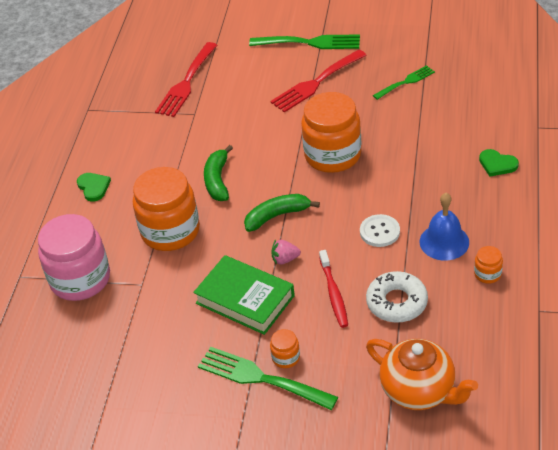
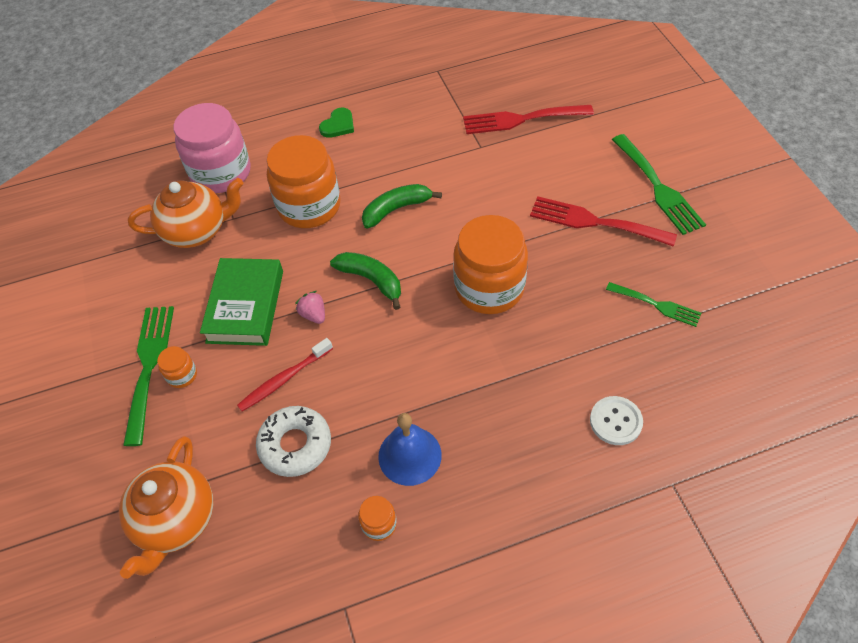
camera: 60 degrees right, 10 degrees up
(136, 312) = (197, 231): none -> orange teapot
(379, 232) = (394, 383): white button -> white button (615, 421)
(497, 164) = (573, 462): green heart -> none

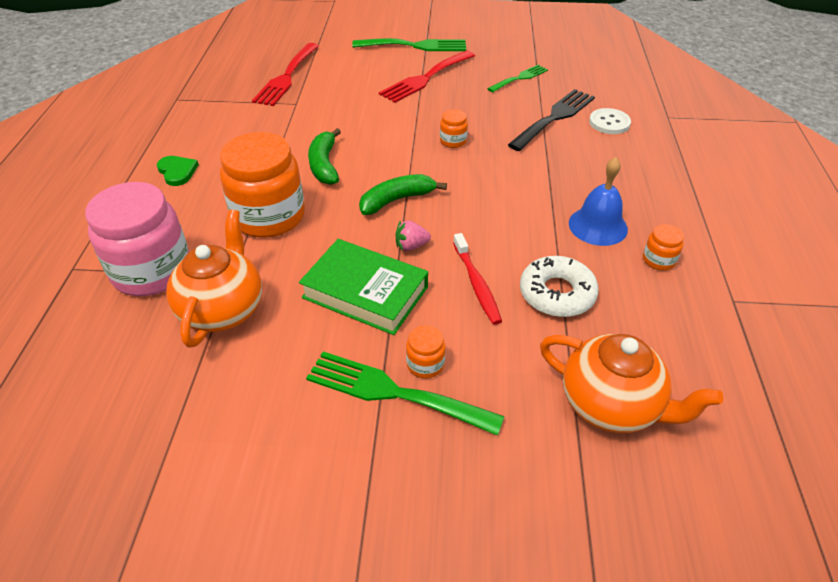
camera: 70 degrees left, 10 degrees down
(489, 288) = (453, 141): orange jar -> orange jar, size x0.42
(591, 363) = (554, 118): none -> black fork

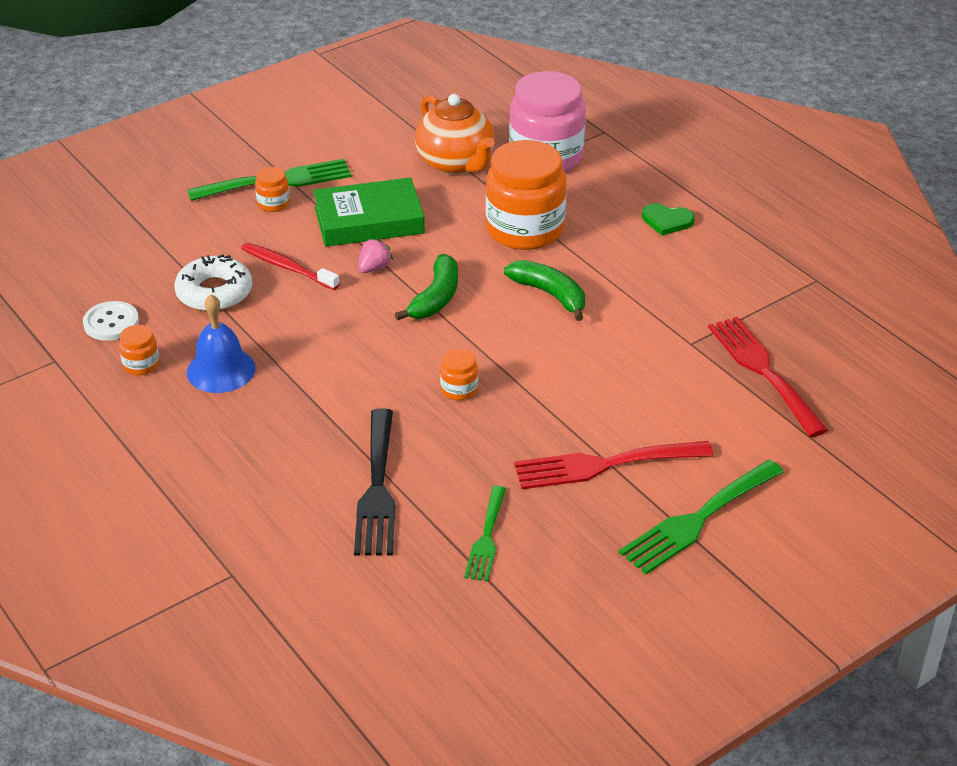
camera: 140 degrees right, 5 degrees down
(425, 78) = (604, 465): red fork -> red fork turned 105 degrees counterclockwise
(609, 123) = (302, 519): white button -> white button (111, 323)
(611, 405) = (121, 242): orange teapot -> none

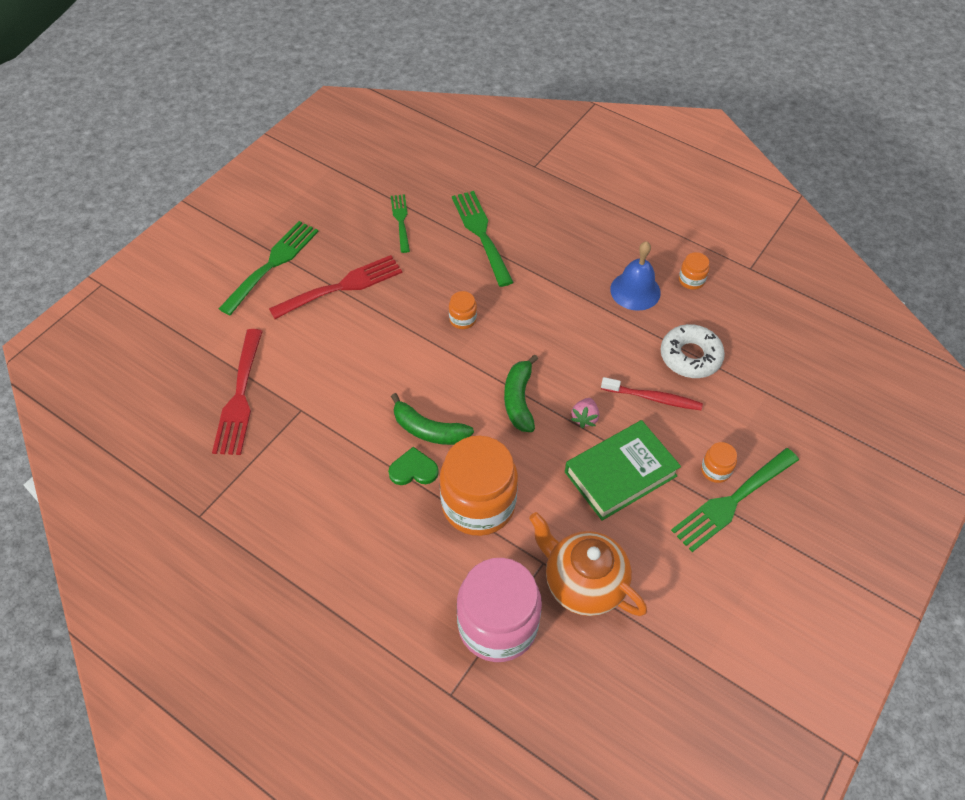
camera: 160 degrees right, 15 degrees up
(111, 323) = (741, 308): white button -> none
(377, 489) = (481, 234): black fork -> green fork
(667, 221) = (349, 558): green heart -> green heart (413, 470)
(763, 371) = (240, 397): red fork -> red fork turned 45 degrees clockwise

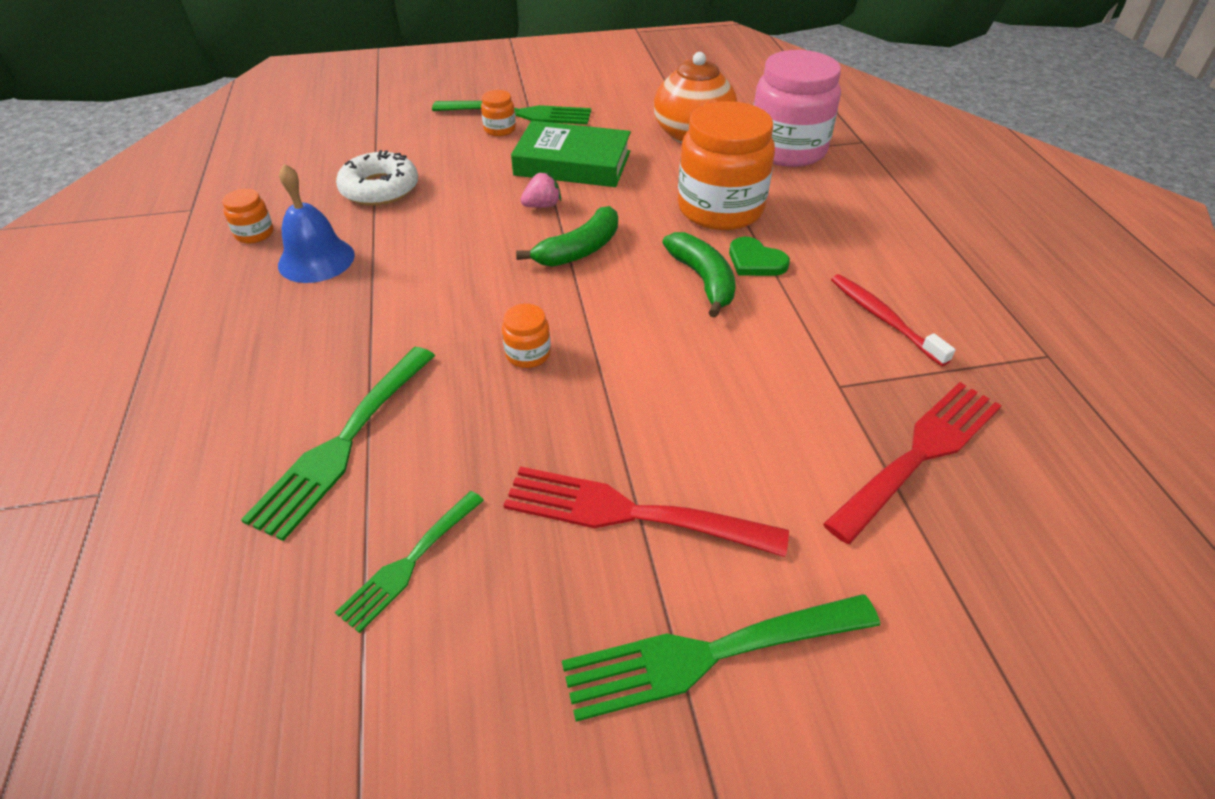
camera: 135 degrees left, 10 degrees down
(653, 398) = (463, 184): red toothbrush -> red toothbrush (883, 319)

